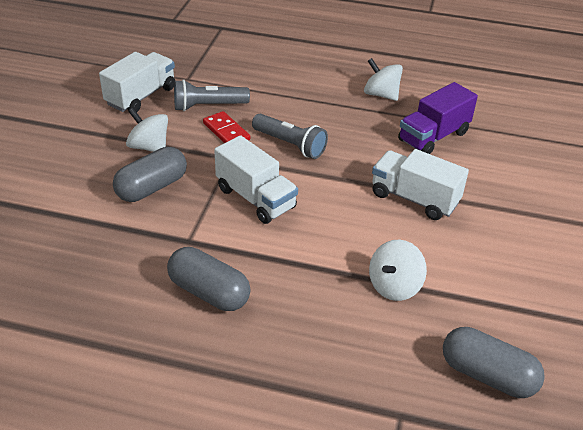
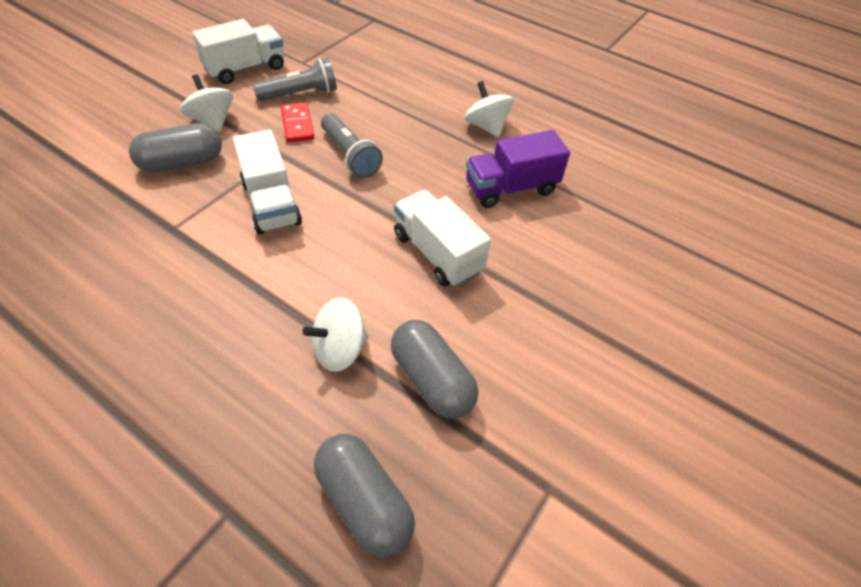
camera: 20 degrees right, 10 degrees up
(208, 106) = (300, 94): grey flashlight -> grey flashlight turned 150 degrees clockwise
(209, 292) = (147, 291): grey capsule -> grey capsule (432, 380)

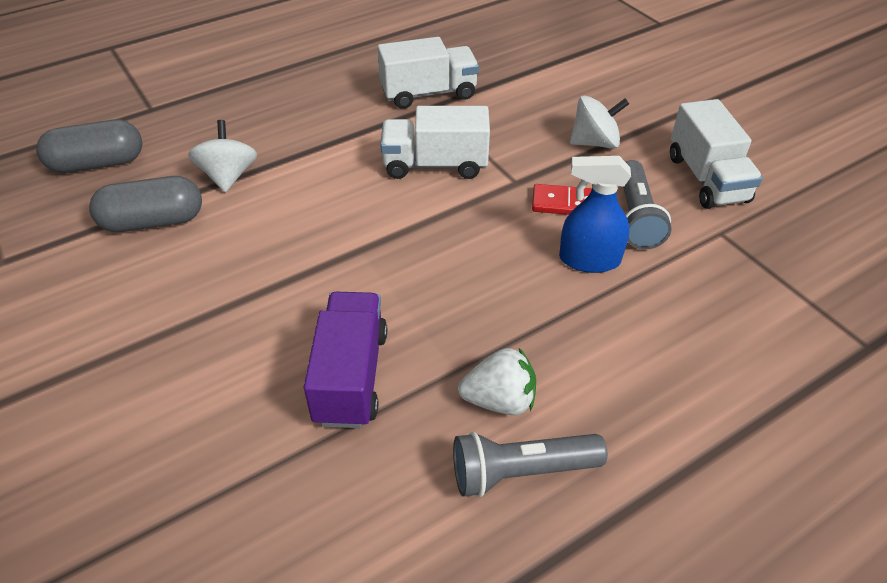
camera: 115 degrees right, 5 degrees down
(182, 163) = (526, 118): grey capsule -> none
(350, 155) = (489, 236): grey flashlight -> grey flashlight (521, 471)
(353, 109) = (589, 260): none -> blue spray bottle
(437, 253) = (289, 267): white truck -> white truck (428, 93)
(486, 126) = (499, 400): white spinning top -> white strawberry

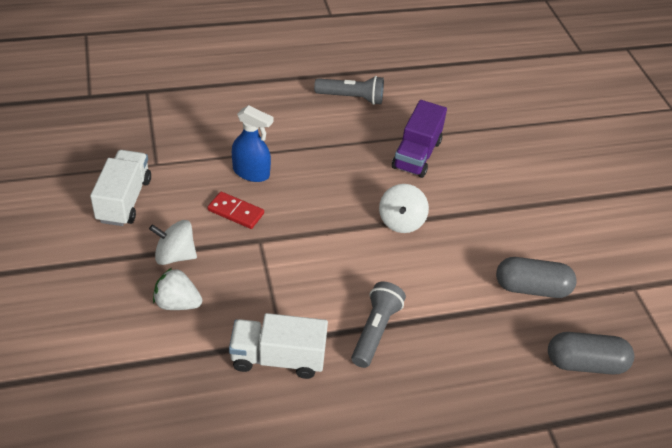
camera: 165 degrees left, 0 degrees up
(228, 176) = (475, 314): white spinning top -> white spinning top (401, 221)
(435, 165) = (310, 274): white truck -> none
(499, 400) = (346, 124): white strawberry -> white strawberry (177, 303)
(636, 217) = (199, 189): grey flashlight -> grey flashlight (375, 331)

